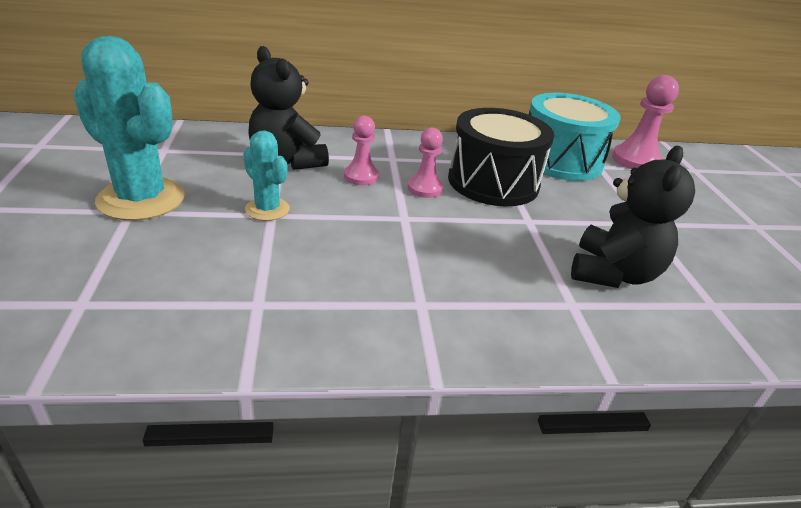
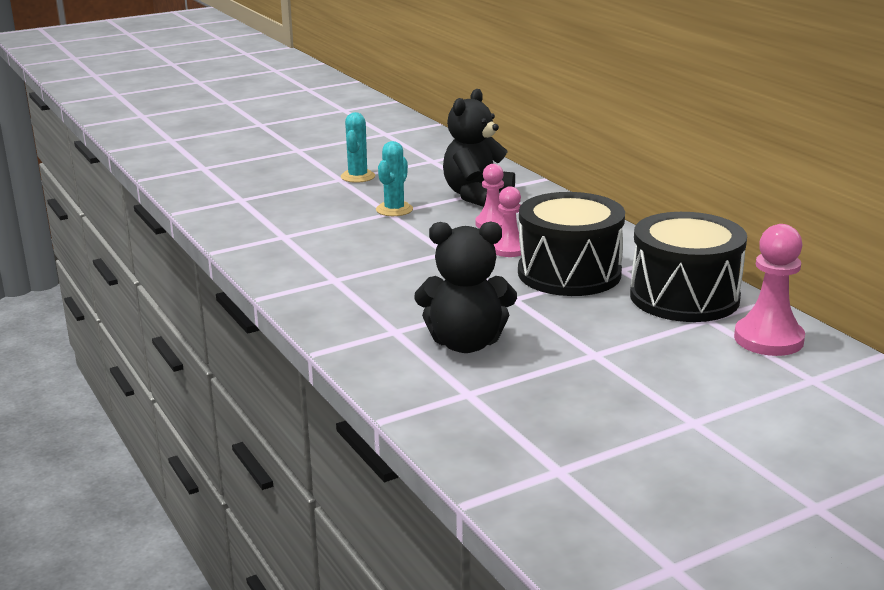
camera: 70 degrees right, 10 degrees down
(141, 199) = (358, 177): turquoise cactus -> turquoise cactus, size x0.54
(560, 160) = (684, 297): turquoise drum -> black drum

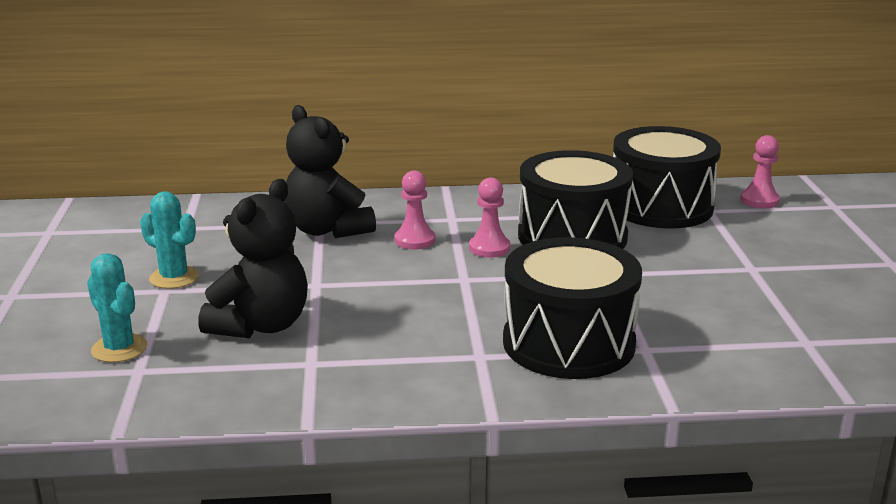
camera: 65 degrees left, 0 degrees up
(378, 303) = (568, 343): none -> black drum
(394, 209) = (311, 279): turquoise cactus -> turquoise cactus (119, 349)
(465, 343) = (698, 319): black teddy bear -> black teddy bear (261, 325)
(768, 339) = (759, 200): pink pawn -> pink pawn, size x0.64

